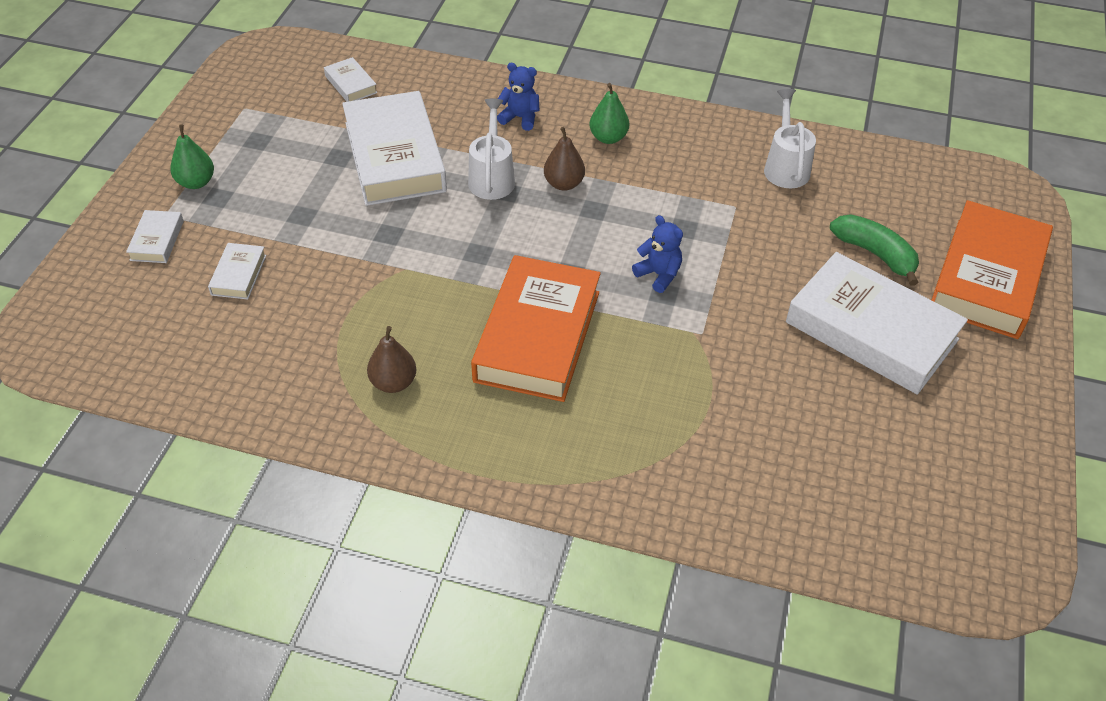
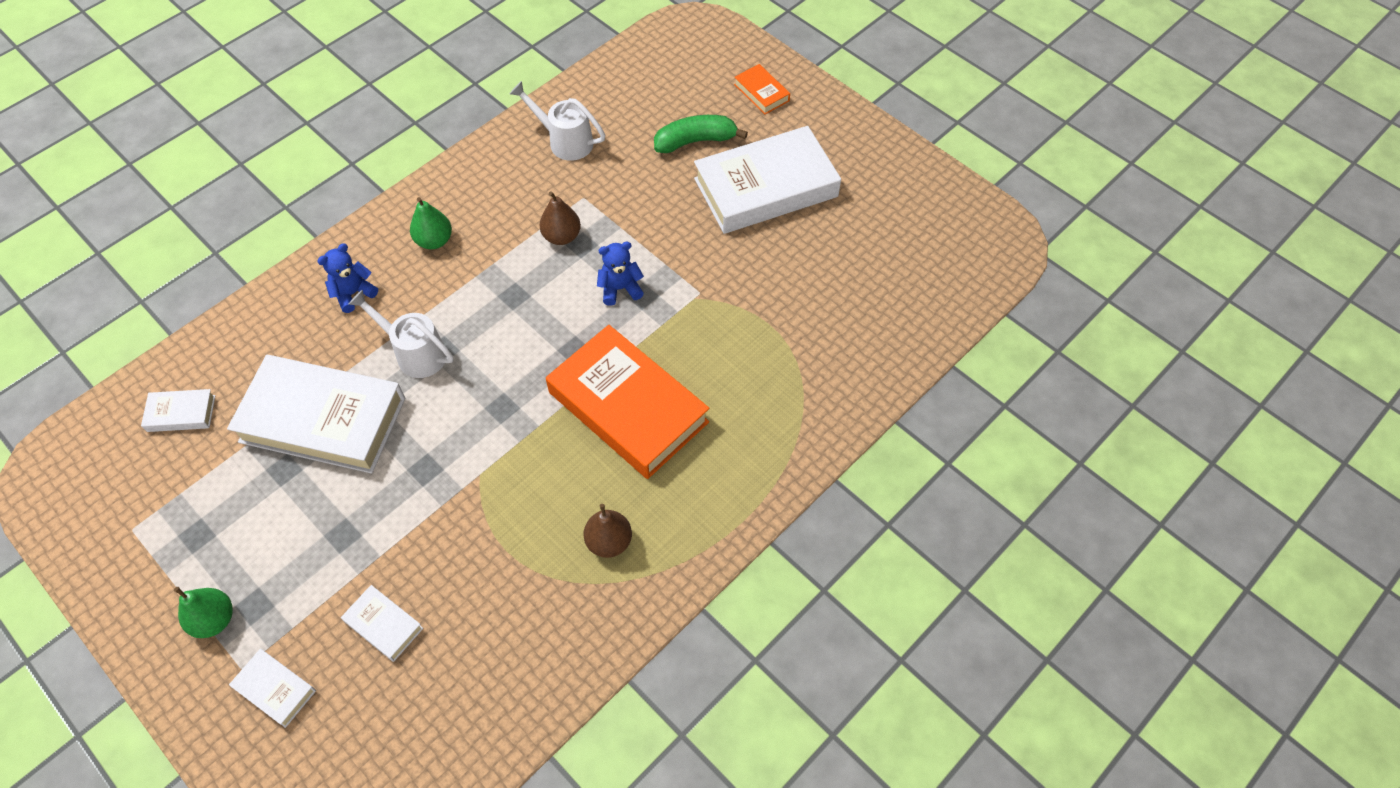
camera: 60 degrees left, 10 degrees up
(564, 184) = (466, 302): brown pear -> brown pear (562, 236)
(987, 277) = (761, 92): orange book -> orange book, size x0.43

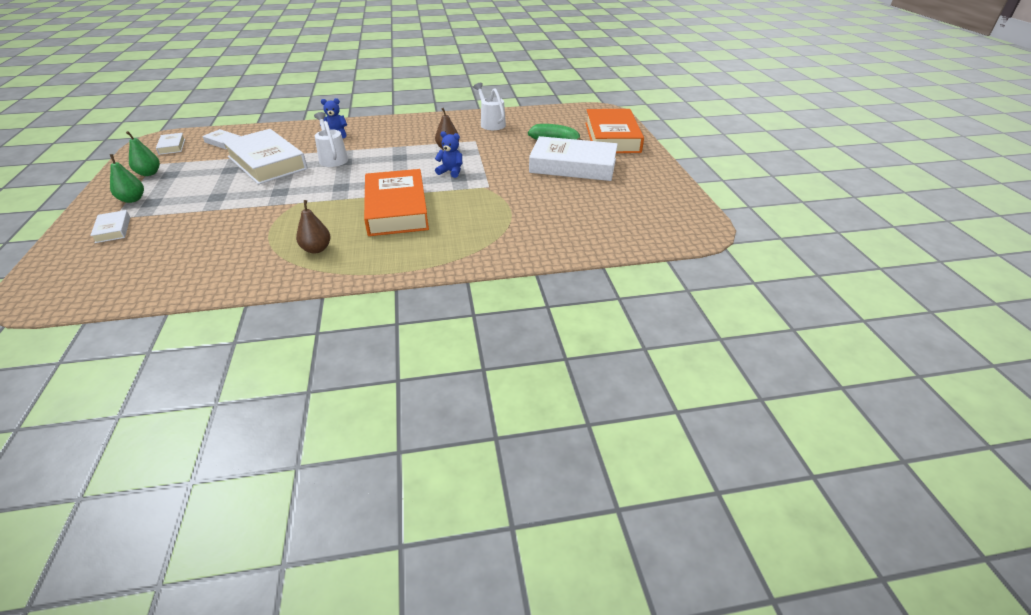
camera: 35 degrees right, 20 degrees down
(383, 625) = (183, 230): white book -> white book (172, 146)
(434, 241) = (391, 132): green pear -> green pear (149, 173)
(761, 92) = (612, 137): orange book -> orange book, size x2.30

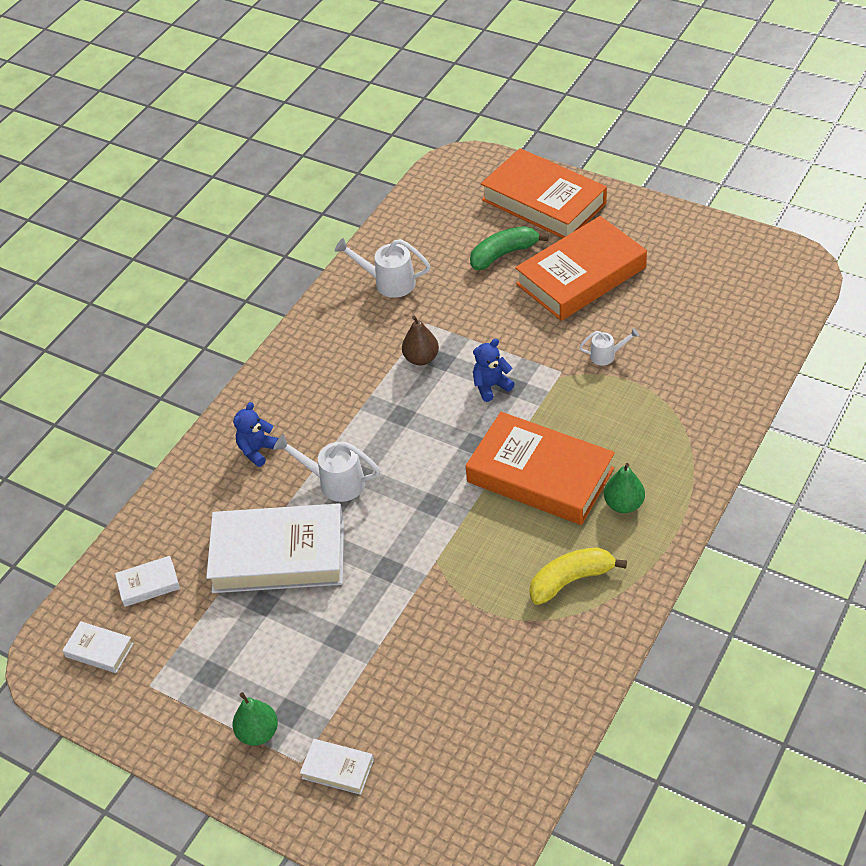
camera: 45 degrees left, 10 degrees up
(149, 173) = (181, 697): green pear -> green pear (623, 504)
(316, 249) = (571, 580): brown pear -> yellow banana
(520, 195) = (606, 355): none -> white watering can
(573, 166) = (581, 276): white book -> orange book

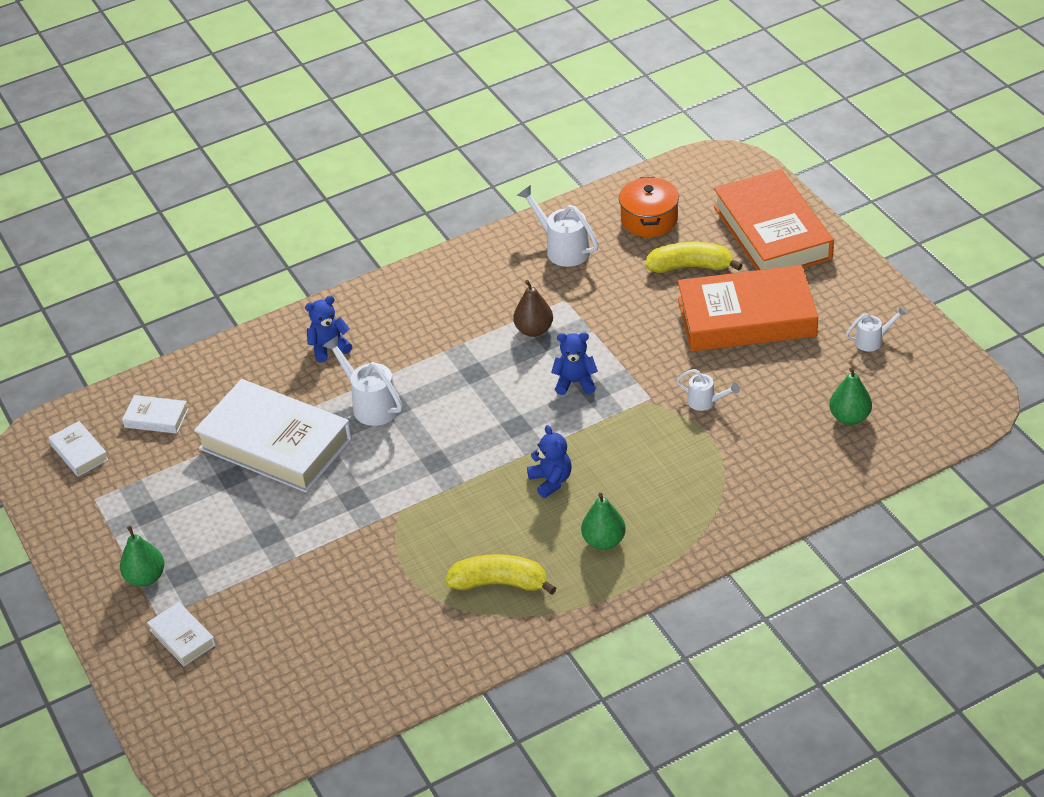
camera: 30 degrees right, 5 degrees down
(439, 230) = (649, 219): none -> orange pot
(503, 254) = (690, 267): green banana -> yellow banana
(540, 475) = (551, 481): orange book -> blue teddy bear
(689, 253) = (872, 340): none -> white watering can
(723, 319) = (849, 417): none -> green pear

